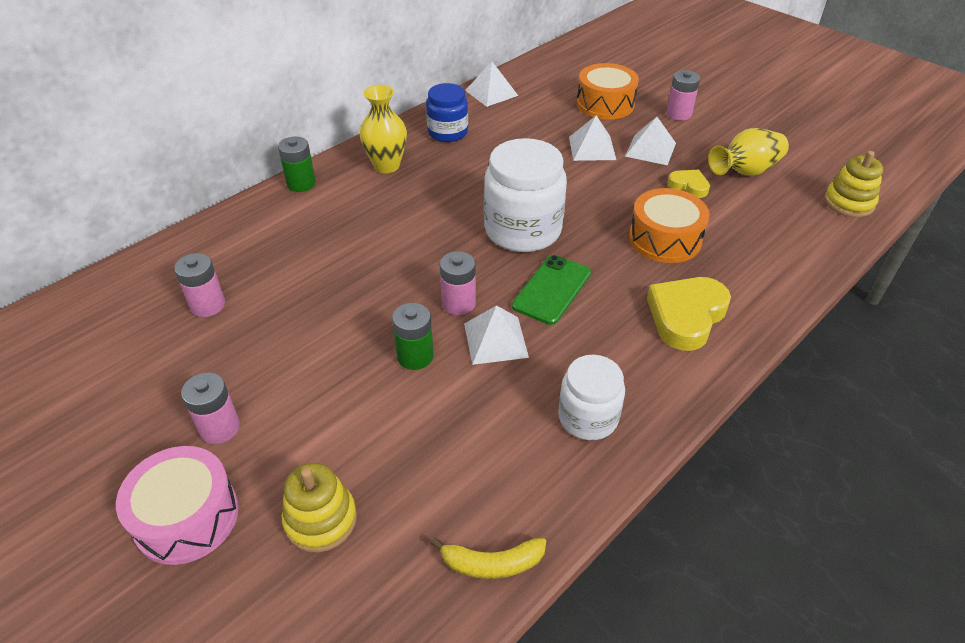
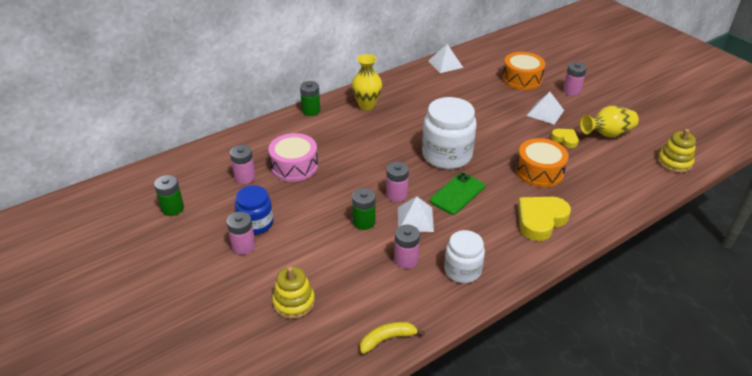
camera: 10 degrees right, 5 degrees down
(88, 376) = (173, 208): none -> green battery
(187, 517) = (220, 290): pink drum -> pink drum (294, 166)
(447, 132) = (410, 87): blue jar -> blue jar (256, 223)
(492, 563) = (387, 339): yellow banana -> yellow banana turned 150 degrees clockwise
(494, 412) = (406, 260): none -> pink battery
(592, 148) = (505, 108): white pyramid -> none

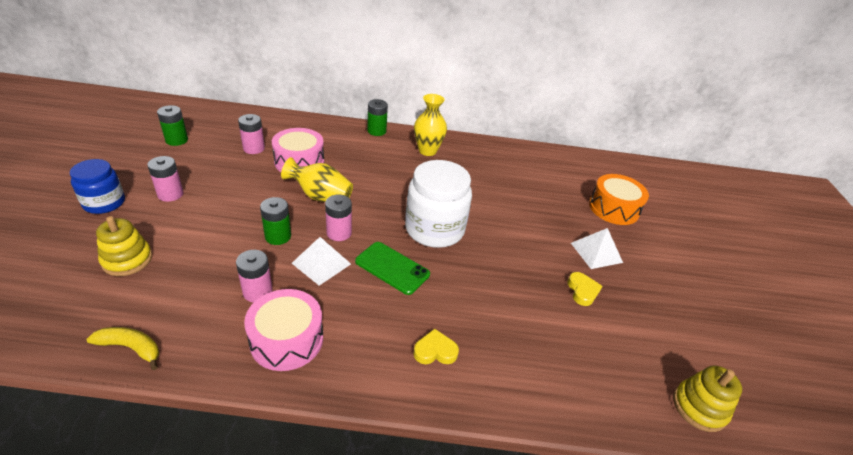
camera: 35 degrees right, 0 degrees up
(256, 223) = (205, 184): blue jar -> blue jar (104, 203)
(445, 64) = (550, 156): white pyramid -> none
(457, 194) = (392, 268): green phone -> green phone turned 45 degrees clockwise
(462, 270) = (287, 339): white jar -> pink drum
(539, 171) = (506, 303): orange drum -> none
(540, 220) = (435, 351): yellow heart -> yellow heart, size x0.55
(571, 91) = (659, 249): pink battery -> none
(607, 134) = (645, 317): yellow vase -> yellow vase (320, 196)

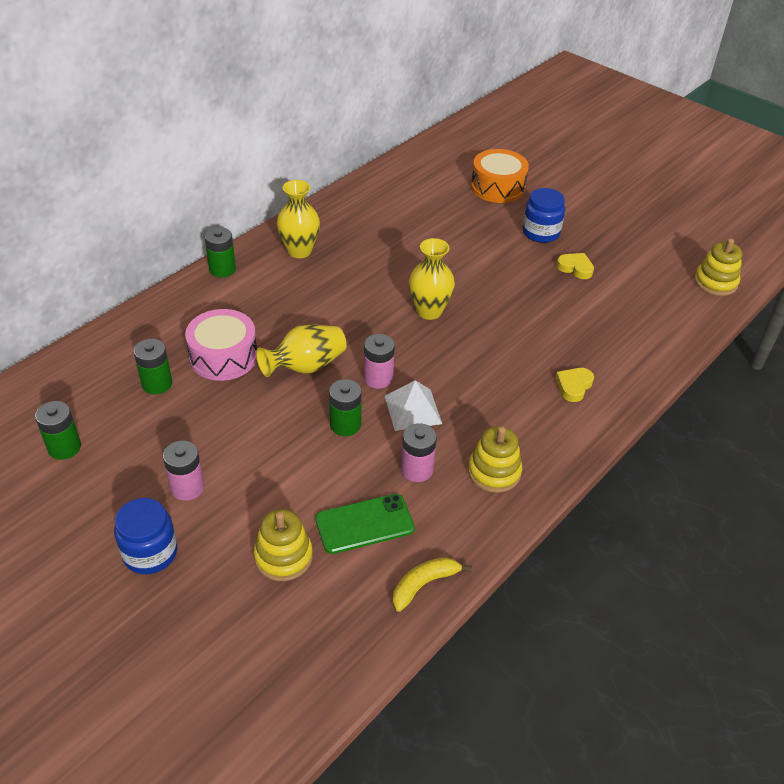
camera: 50 degrees left, 5 degrees up
(254, 148) = (157, 384): pink battery -> green battery
(287, 339) = (494, 472): pink drum -> yellow stacking toy
(392, 268) = (458, 365): green phone -> green phone (364, 524)
(434, 229) = (429, 311): white jar -> yellow vase
(596, 252) = (541, 232): white pyramid -> blue jar

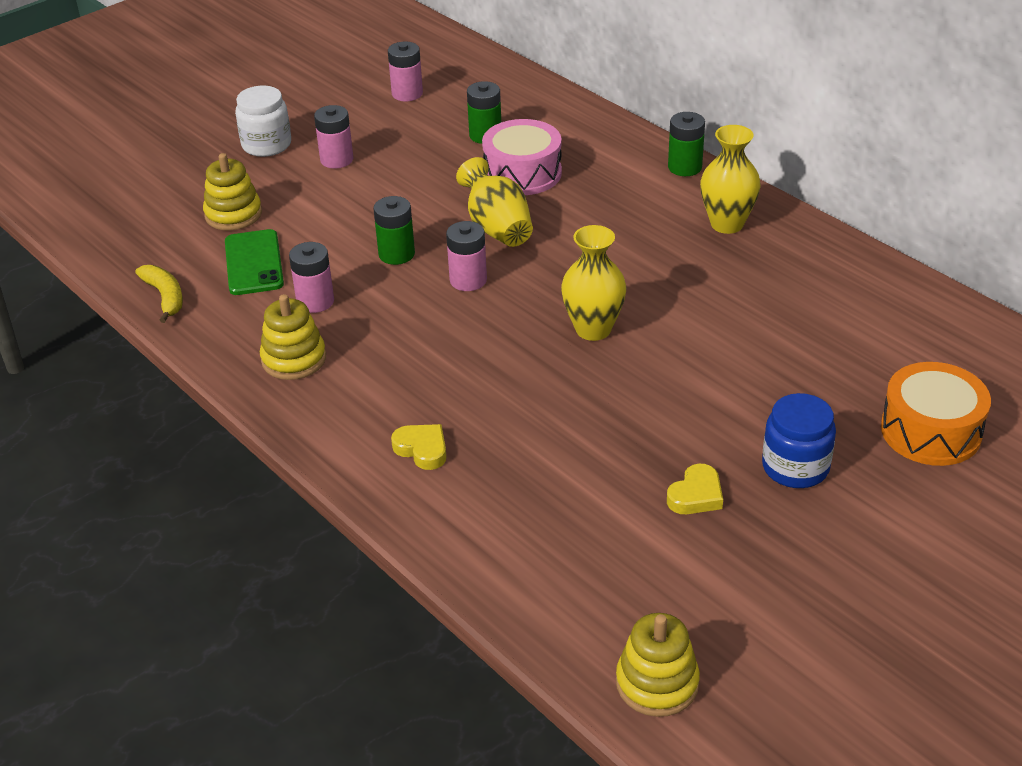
camera: 100 degrees right, 5 degrees down
(64, 447) = (407, 94): green battery -> pink battery
(150, 553) = (266, 145): blue jar -> white jar
(413, 409) = (409, 304): white pyramid -> none

